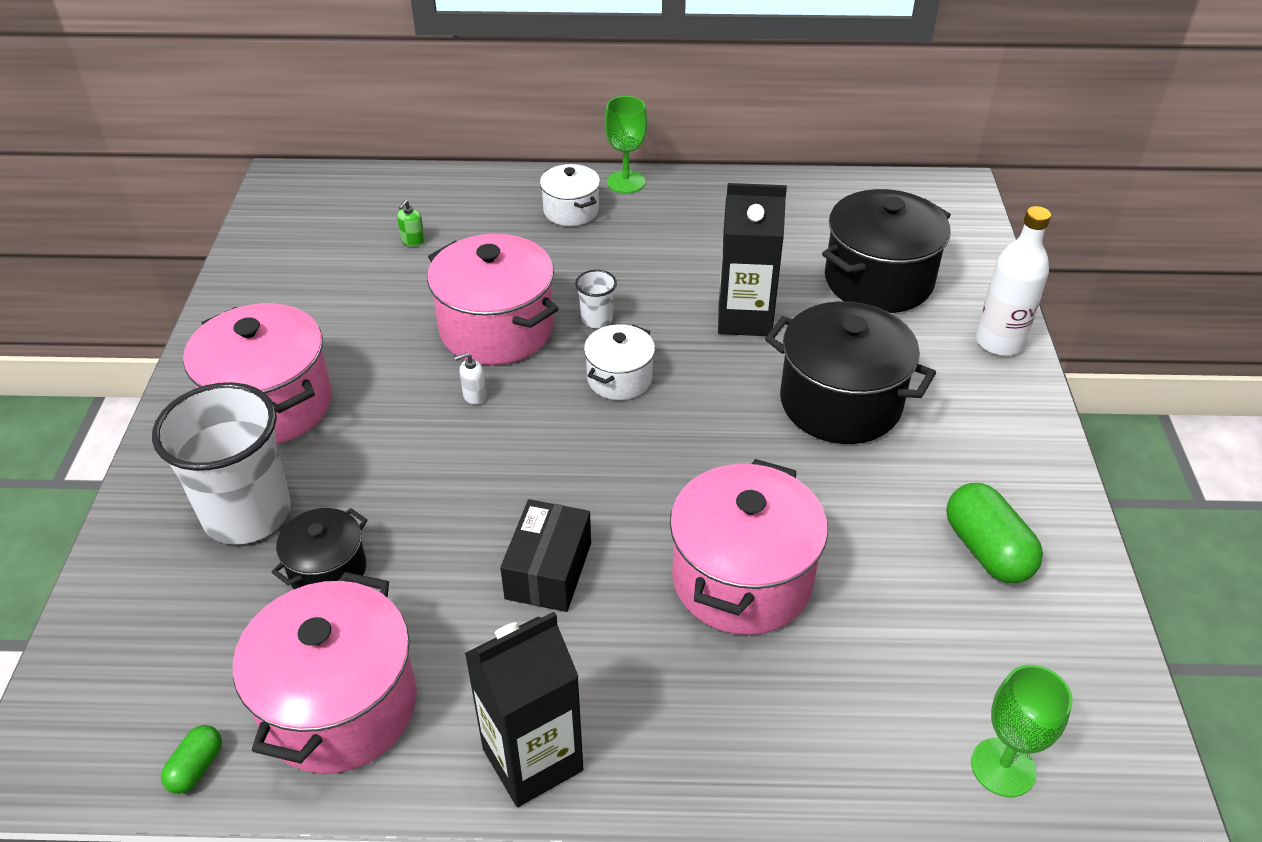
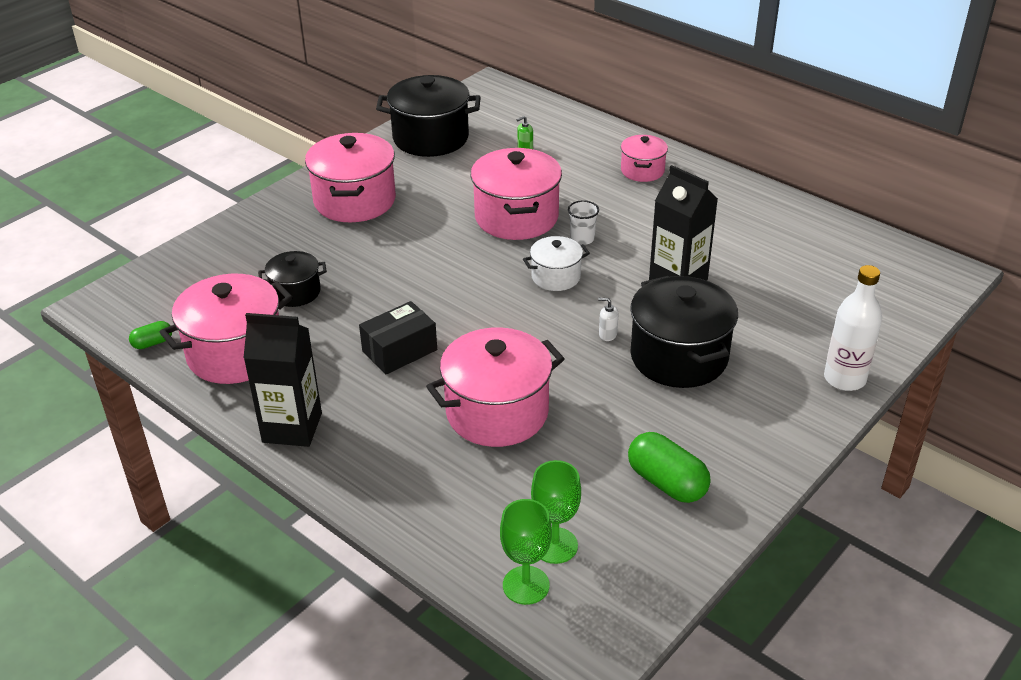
camera: 40 degrees right, 5 degrees down
(247, 514) = (288, 247): white cup -> none
(474, 396) = (463, 246): white soap dispenser -> white soap dispenser (607, 334)
(571, 211) = (642, 171): white pot -> pink pot
(626, 182) = (700, 168): green goblet -> green goblet (555, 545)
(878, 280) = (804, 301): black pot -> black pot (430, 138)
(987, 550) = (667, 482): green capsule -> green capsule turned 60 degrees counterclockwise

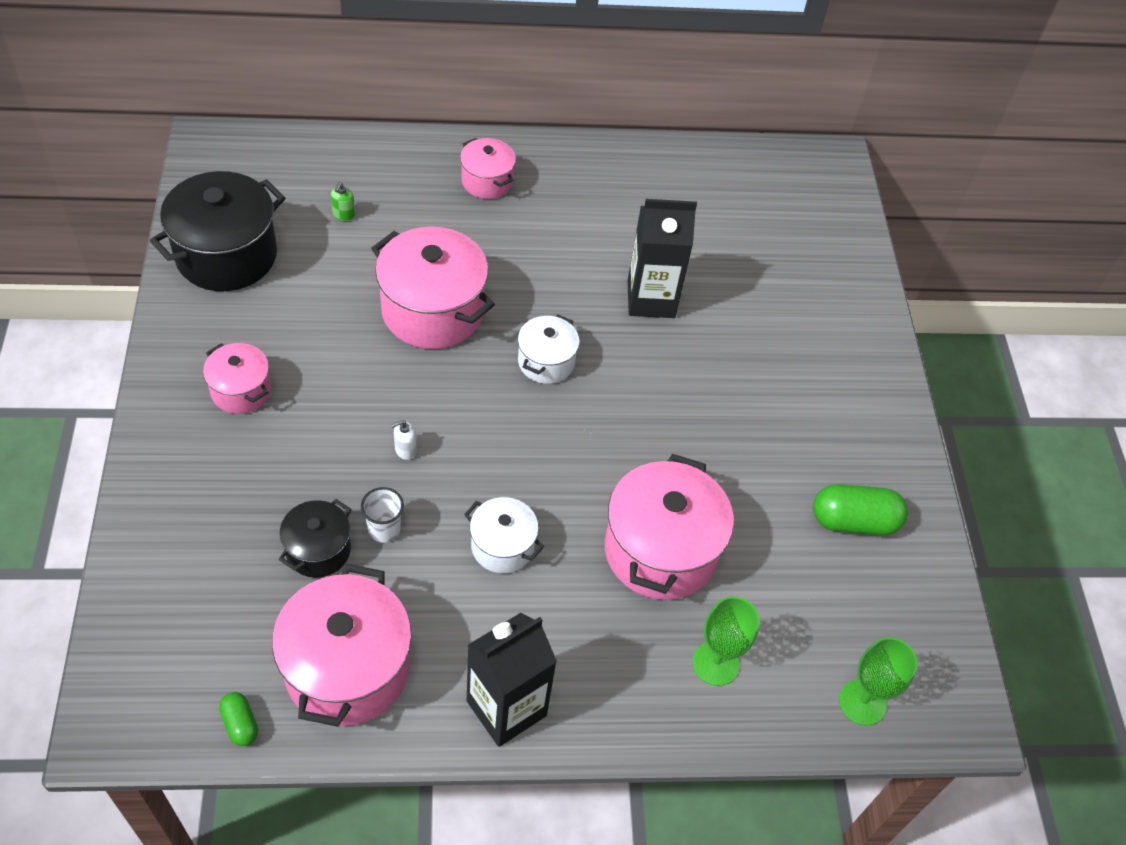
camera: 50 degrees left, 15 degrees up
(152, 343) = (240, 724): green capsule -> green capsule turned 45 degrees counterclockwise
(355, 201) = (241, 391): pink pot -> pink pot, size x0.55
(399, 350) = (502, 546): black box -> white pot
(555, 545) = (842, 647): green goblet -> green goblet (715, 663)
(582, 239) = (521, 300): white cup -> white cup (384, 529)
(607, 334) = (657, 399): white soap dispenser -> white soap dispenser (405, 450)
(679, 357) = (735, 385): black pot -> none
(844, 379) = (868, 323): white bottle -> none

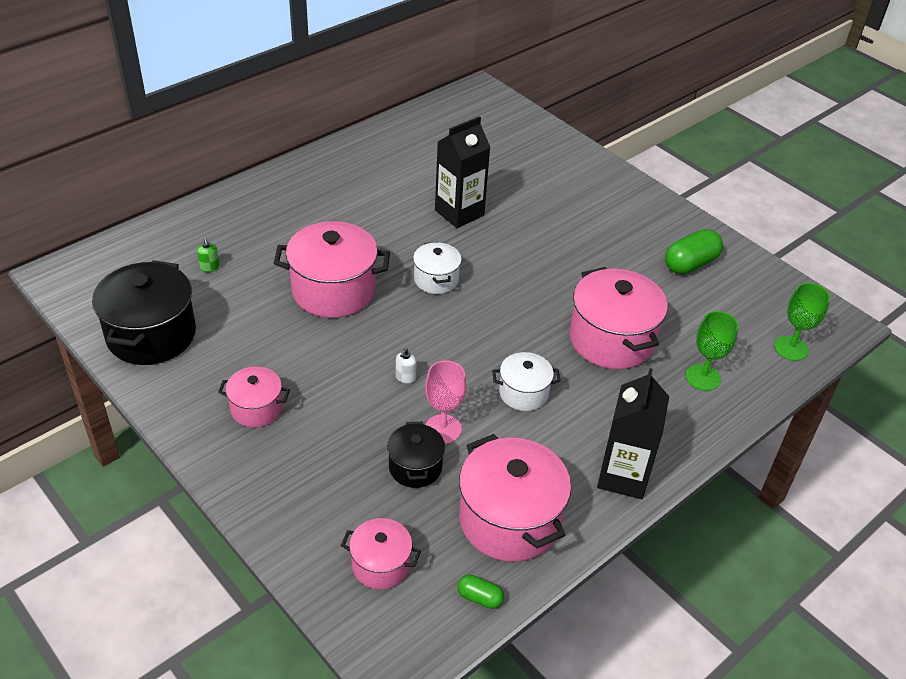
camera: 35 degrees left, 10 degrees down
(384, 529) = (443, 429): white cup -> pink goblet
(487, 181) = (286, 200): pink pot -> pink pot (381, 565)

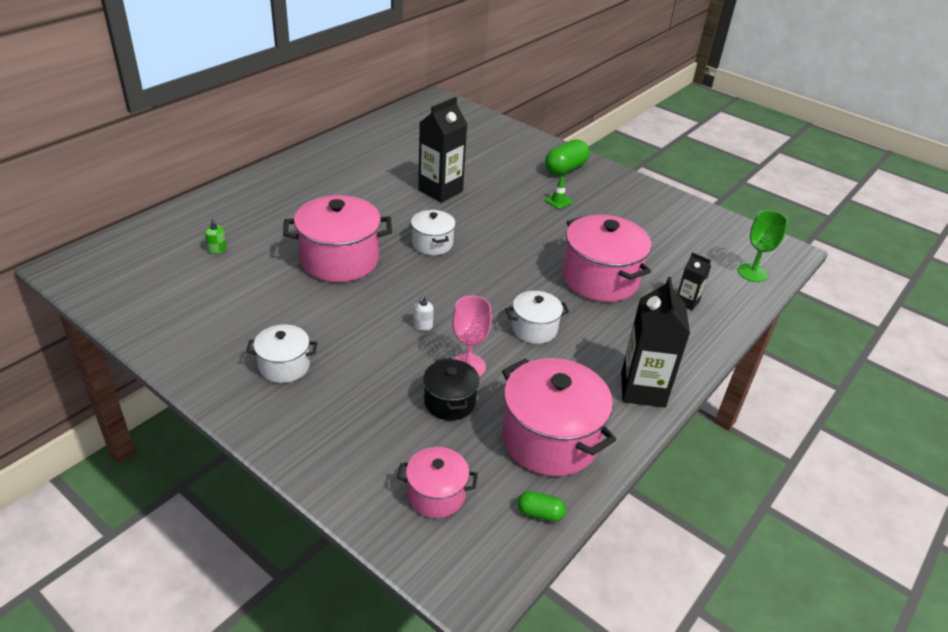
camera: 10 degrees left, 5 degrees down
(151, 335) = (168, 311): black pot -> none
(256, 408) = (284, 366): pink pot -> white pot
(590, 236) = (558, 201): none -> green traffic cone
(690, 264) = (648, 215): green capsule -> green capsule (565, 169)
(703, 377) = (687, 302): green goblet -> black carton

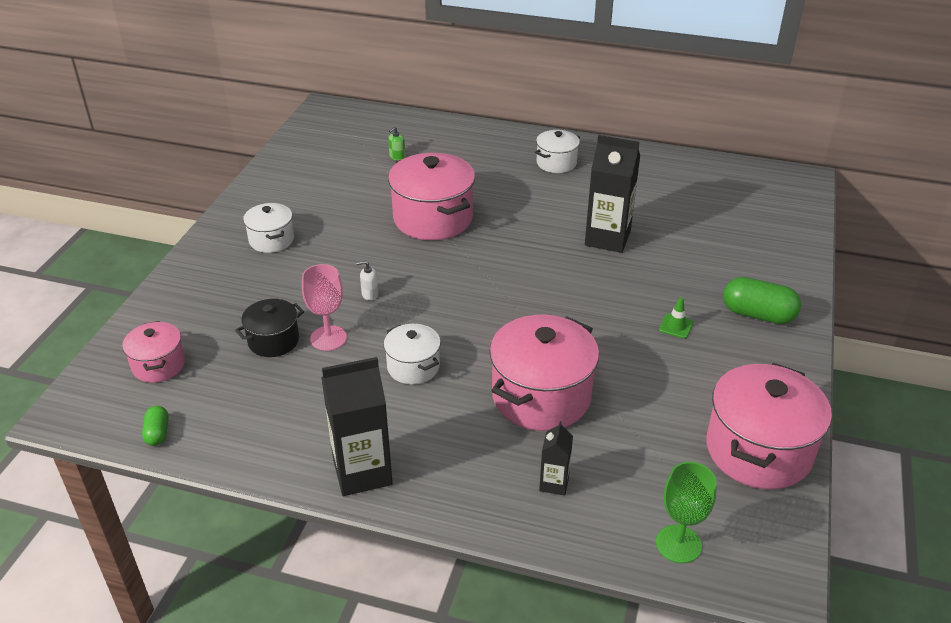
camera: 70 degrees right, 0 degrees up
(432, 244) = (504, 262): white pot -> white pot (556, 163)
(550, 439) = (254, 417): pink pot -> pink pot (758, 450)

